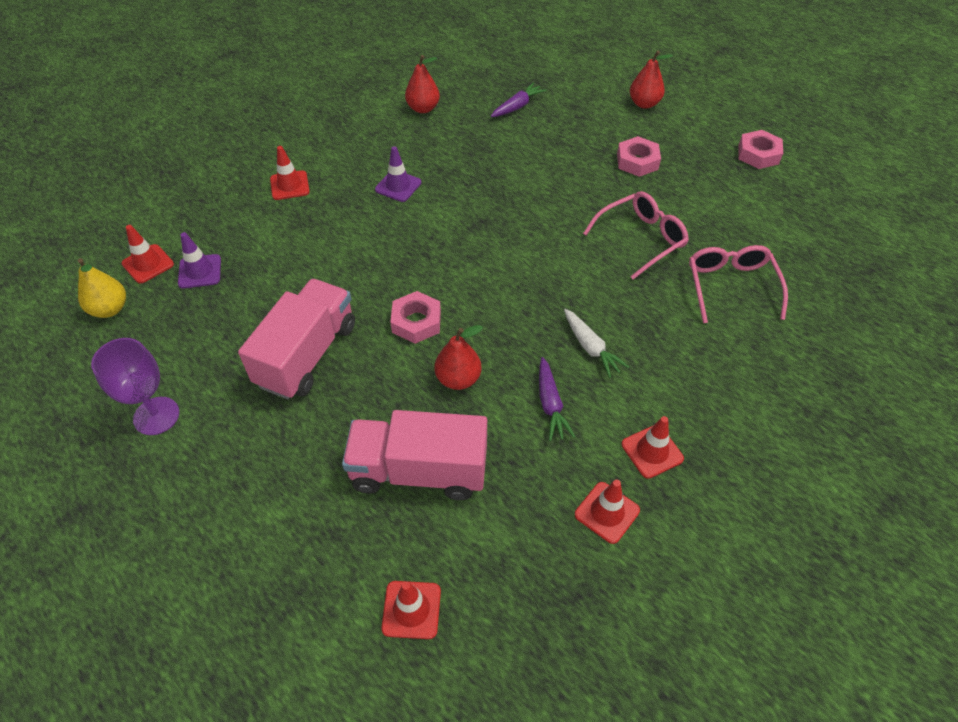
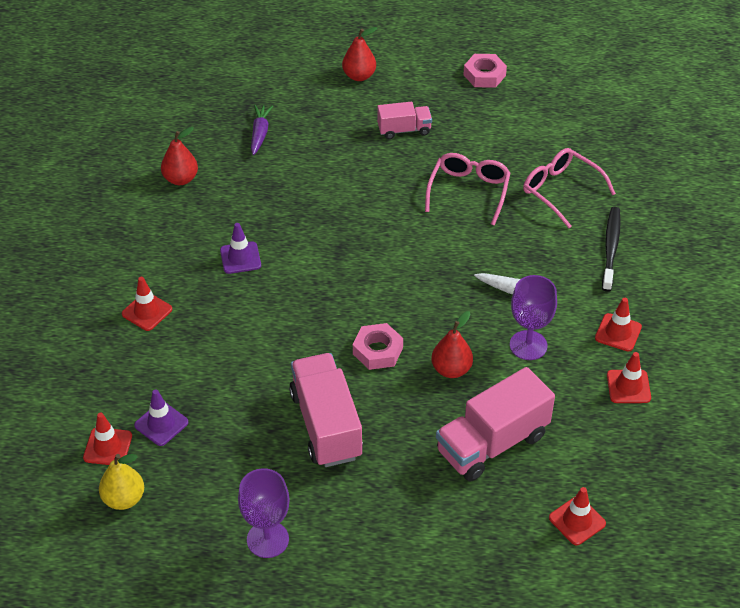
camera: 40 degrees left, 5 degrees down
(550, 404) = (528, 345): purple carrot -> purple goblet
(637, 161) = (404, 130): pink nut -> pink truck
(728, 367) = (611, 248): none -> black toothbrush

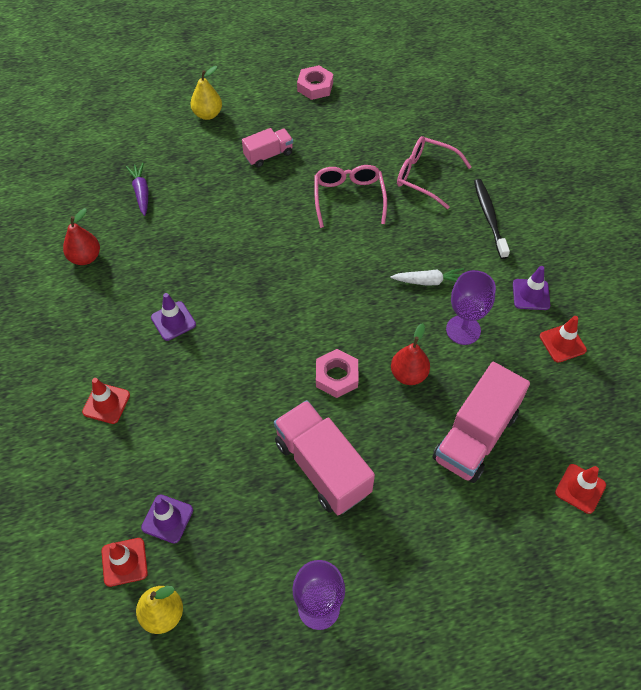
camera: 20 degrees left, 10 degrees up
(359, 76) = (207, 114): red pear -> yellow pear
(618, 332) = (531, 294): red traffic cone -> purple traffic cone

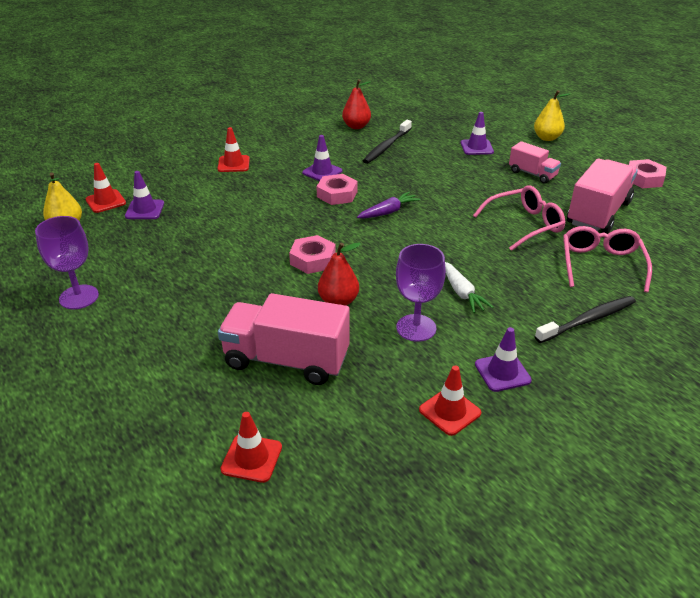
camera: 70 degrees right, 20 degrees down
(141, 192) = (436, 131): purple carrot -> purple carrot (388, 212)
(150, 246) = (386, 147): none -> black toothbrush
(195, 174) = (476, 147): none -> purple traffic cone
(227, 321) = (337, 194): none -> pink nut
(322, 467) = (214, 271): pink truck -> pink truck (598, 213)

